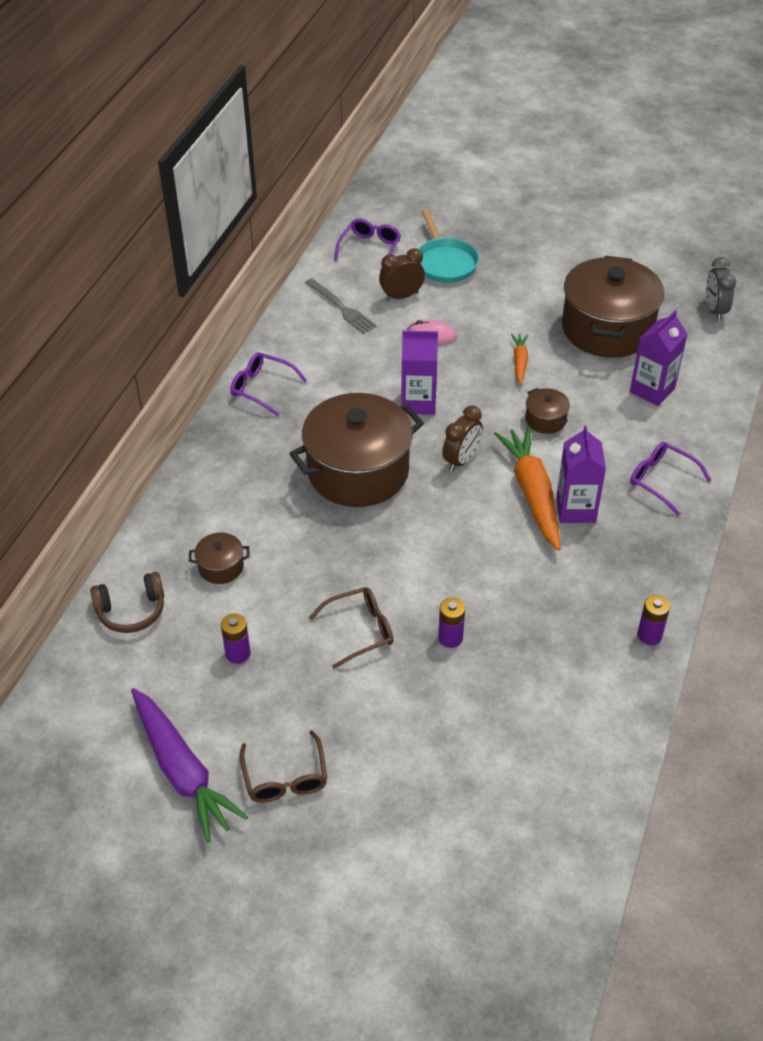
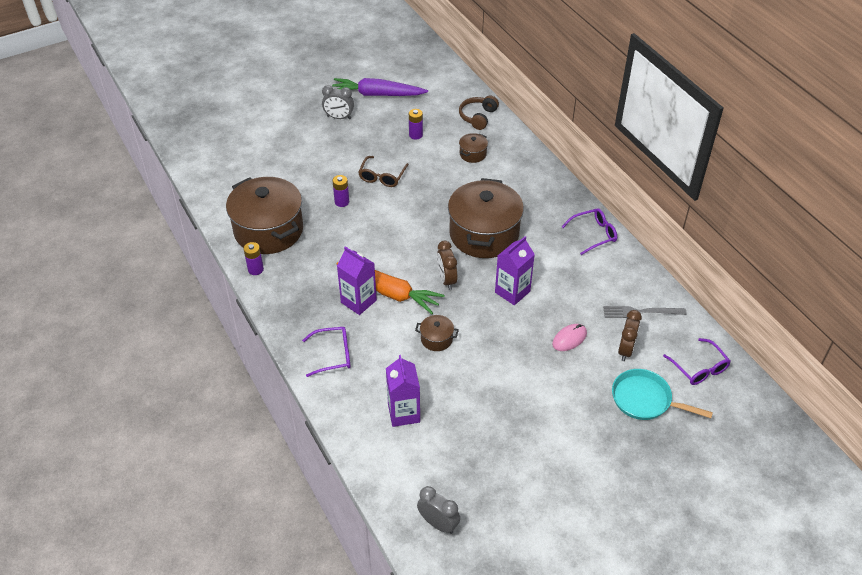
camera: 130 degrees right, 0 degrees up
(285, 778) = (339, 117): brown glasses -> grey clock
(520, 362) = (499, 365): orange carrot -> none
(607, 329) = (484, 438): brown pot -> brown pot (268, 230)

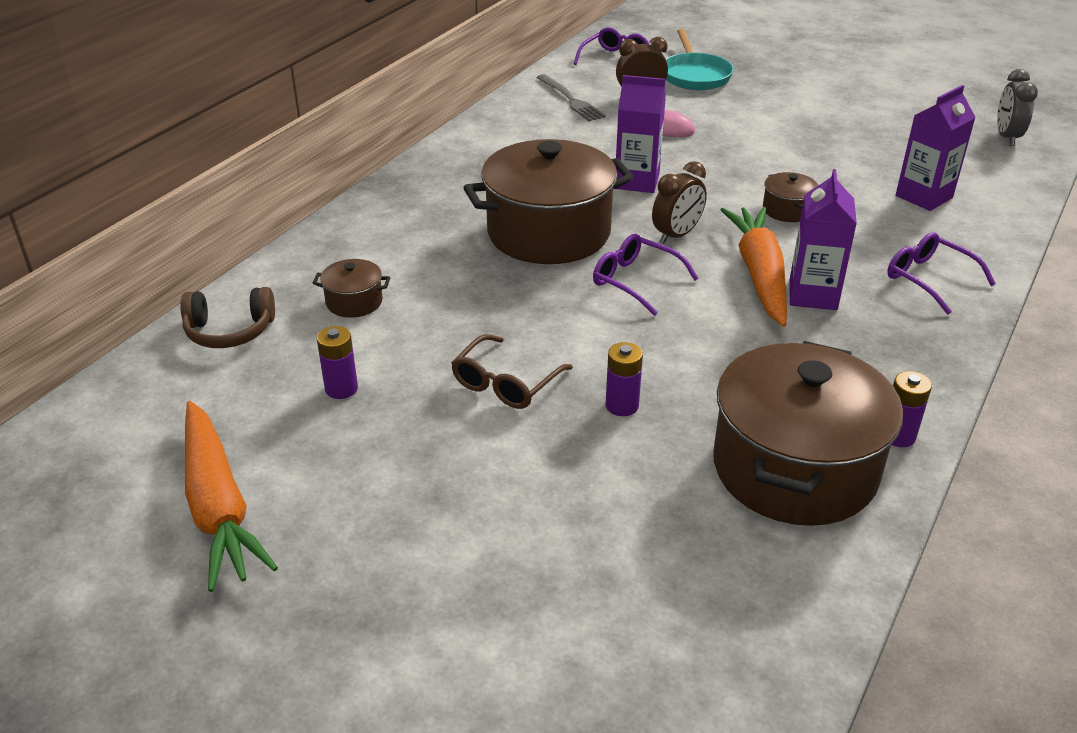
camera: 120 degrees left, 10 degrees down
(339, 117) = (352, 534): grey clock -> none
(377, 94) = (218, 506): purple carrot -> orange carrot
(382, 177) = (505, 383): brown glasses -> brown glasses turned 135 degrees clockwise
(594, 234) = (461, 153): purple glasses -> purple glasses (635, 281)

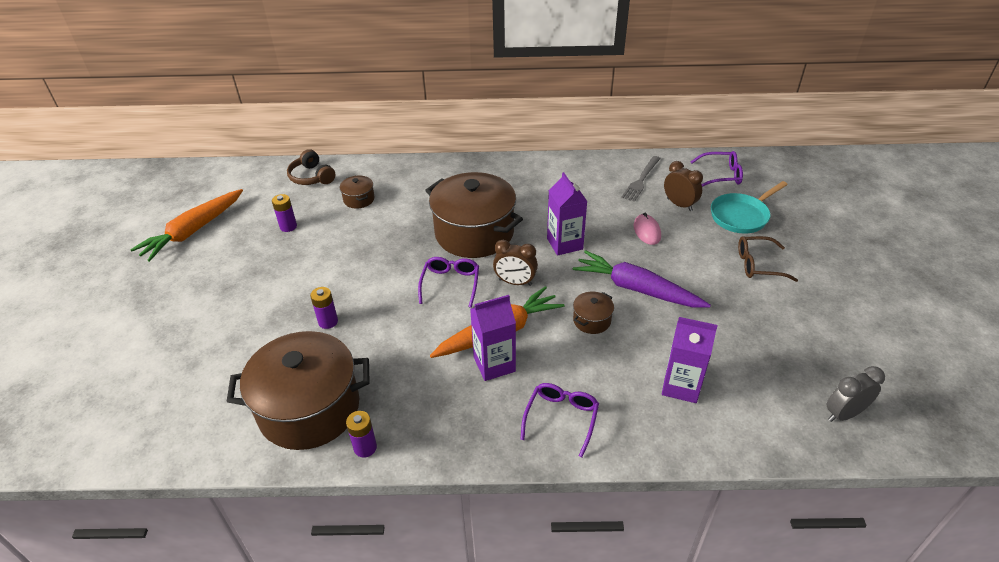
camera: 60 degrees right, 5 degrees up
(505, 383) = (322, 274): brown glasses -> brown glasses (758, 264)
(758, 168) = (636, 289): none -> purple carrot

